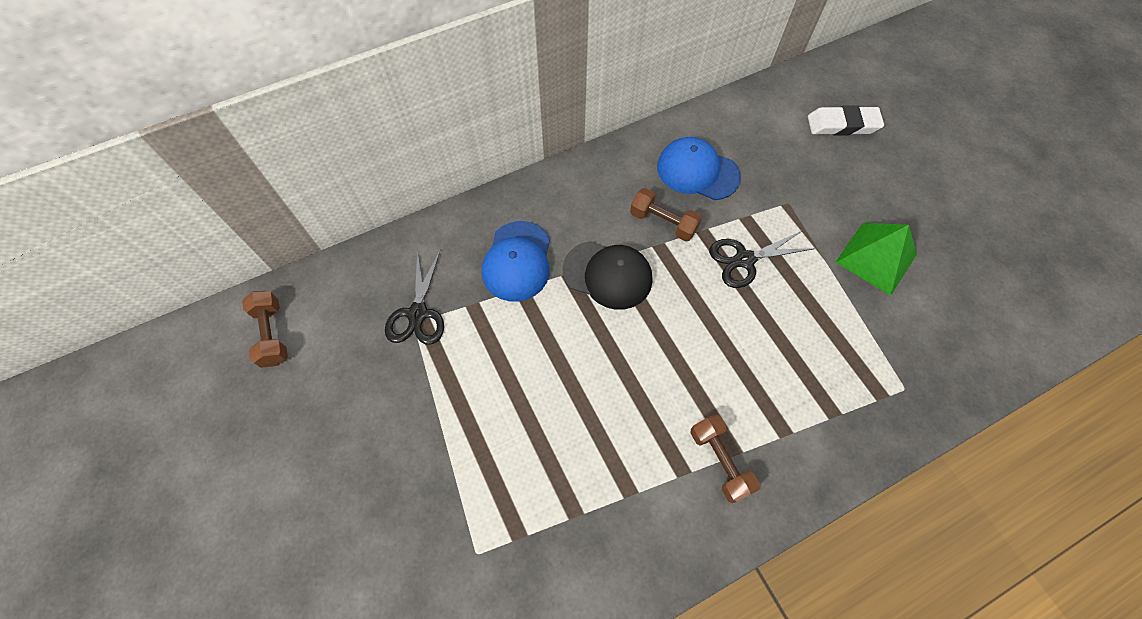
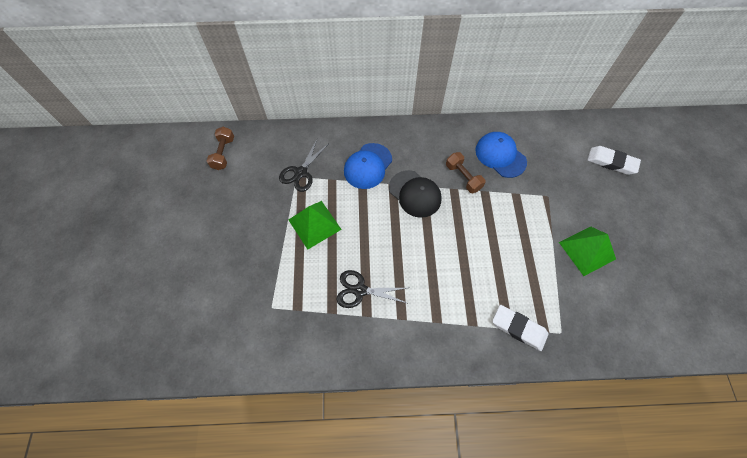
camera: 25 degrees right, 0 degrees up
(479, 386) = (314, 224): none -> green pyramid
(720, 461) = (426, 321): brown dumbbell -> none
(744, 260) = (501, 218): black scissors -> black scissors (360, 290)
(849, 409) = (518, 328): none -> white eraser

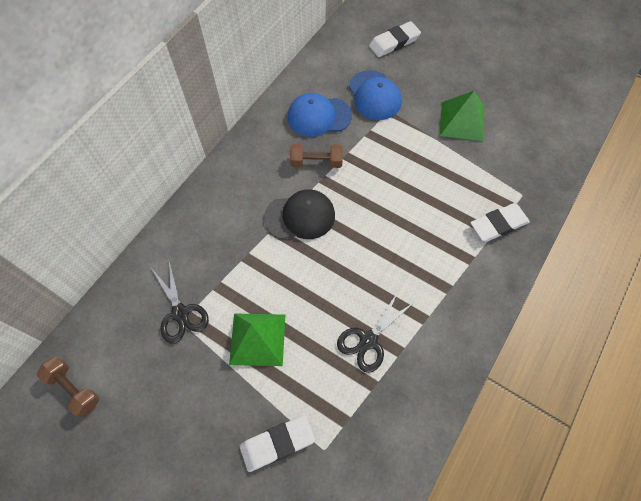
camera: 55 degrees left, 0 degrees up
(258, 278) = (277, 443): none -> white eraser
(368, 166) = (231, 239): blue cap -> blue cap (374, 95)

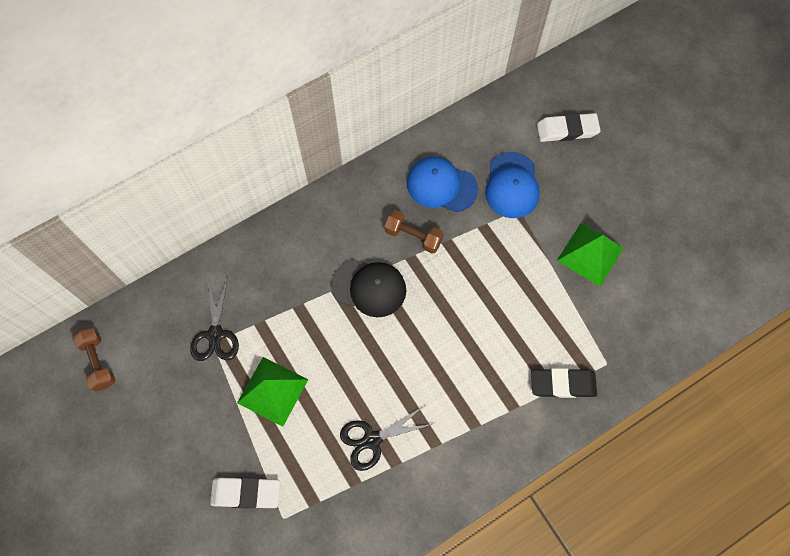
camera: 25 degrees right, 5 degrees up
(498, 224) = (562, 384): white eraser -> black eraser

